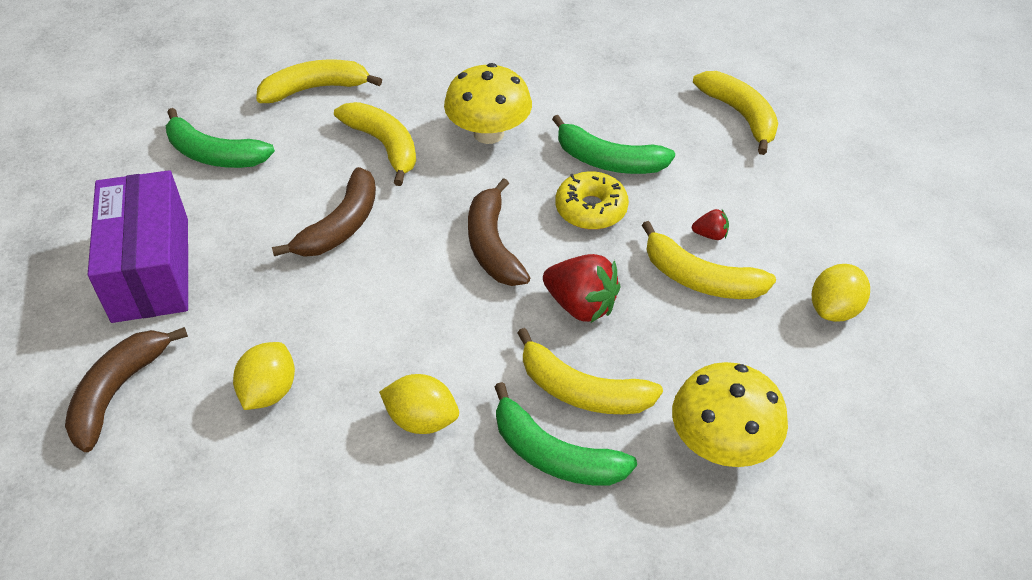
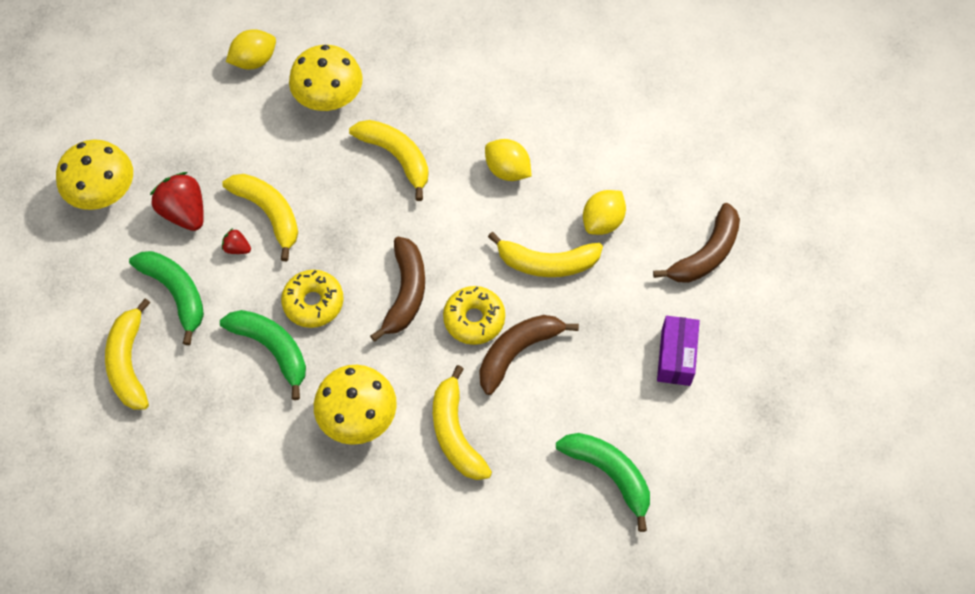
camera: 160 degrees left, 15 degrees up
(151, 269) = (675, 357): purple box -> purple box, size x0.56
(315, 89) = (497, 536): yellow banana -> yellow banana (546, 263)
(402, 242) = (474, 319): none -> yellow donut
(554, 454) = (434, 123): green banana -> green banana (176, 293)
(581, 305) = (365, 219): red strawberry -> red strawberry (184, 212)
(834, 309) = (194, 160): yellow lemon -> yellow lemon (254, 60)
(904, 245) = (104, 193): none -> yellow mushroom

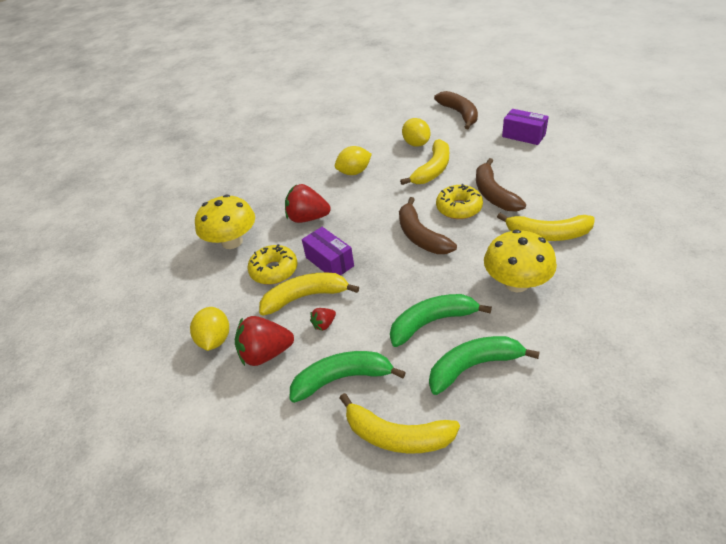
camera: 60 degrees left, 20 degrees down
(104, 193) = (200, 413): yellow mushroom -> none
(254, 60) = (163, 276): yellow lemon -> yellow lemon (215, 339)
(313, 302) = (402, 287): yellow donut -> yellow donut (274, 270)
(330, 213) = (329, 262): none -> purple box
(396, 157) = (308, 218): yellow banana -> red strawberry
(405, 293) = (420, 236): brown banana -> brown banana turned 150 degrees counterclockwise
(609, 474) = (599, 174): green banana -> green banana (474, 366)

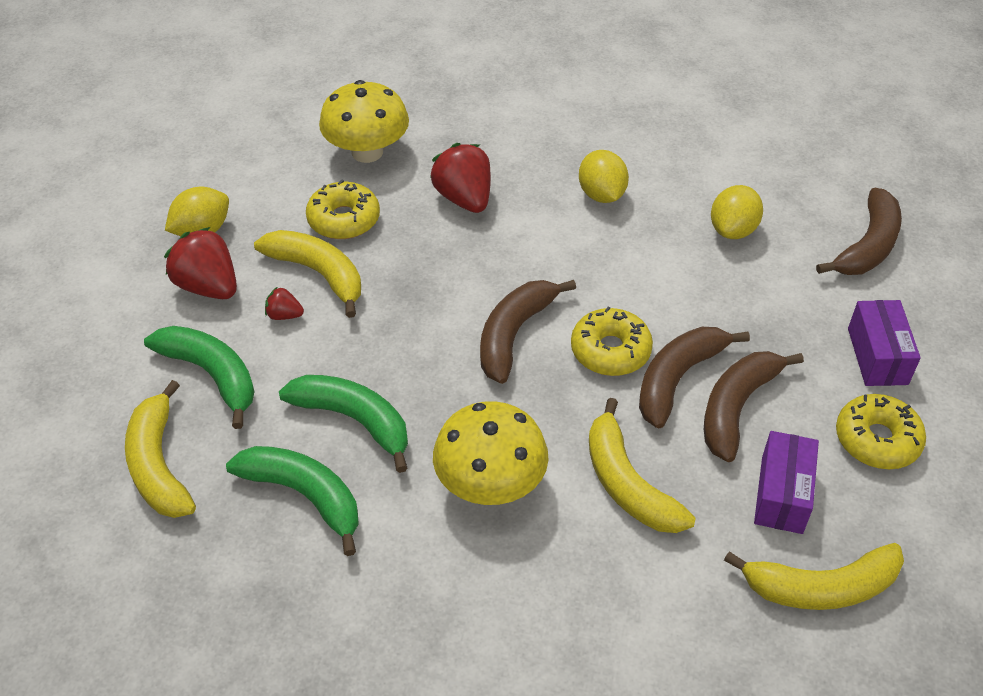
camera: 50 degrees right, 5 degrees up
(329, 262) = (395, 264): purple box -> purple box (781, 494)
(354, 172) = (601, 194): yellow lemon -> yellow lemon turned 45 degrees clockwise
(432, 170) = (680, 280): yellow banana -> yellow banana (820, 587)
(524, 183) = (737, 407): none -> brown banana
(570, 154) = (877, 440): none -> yellow donut

